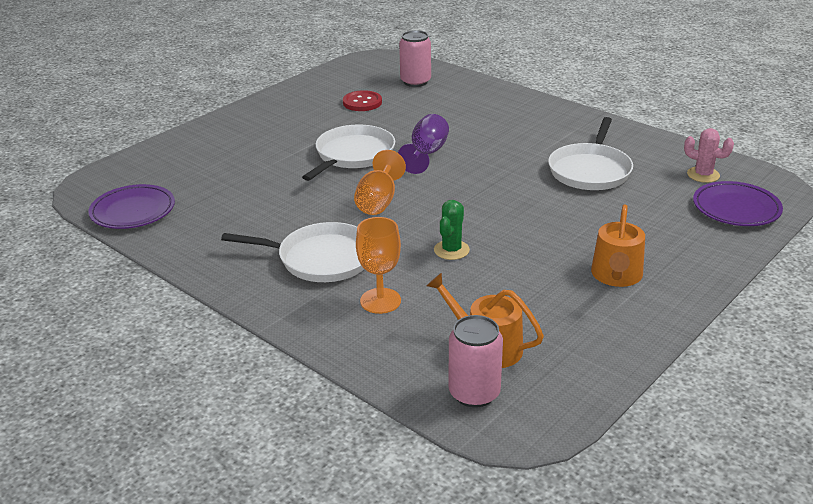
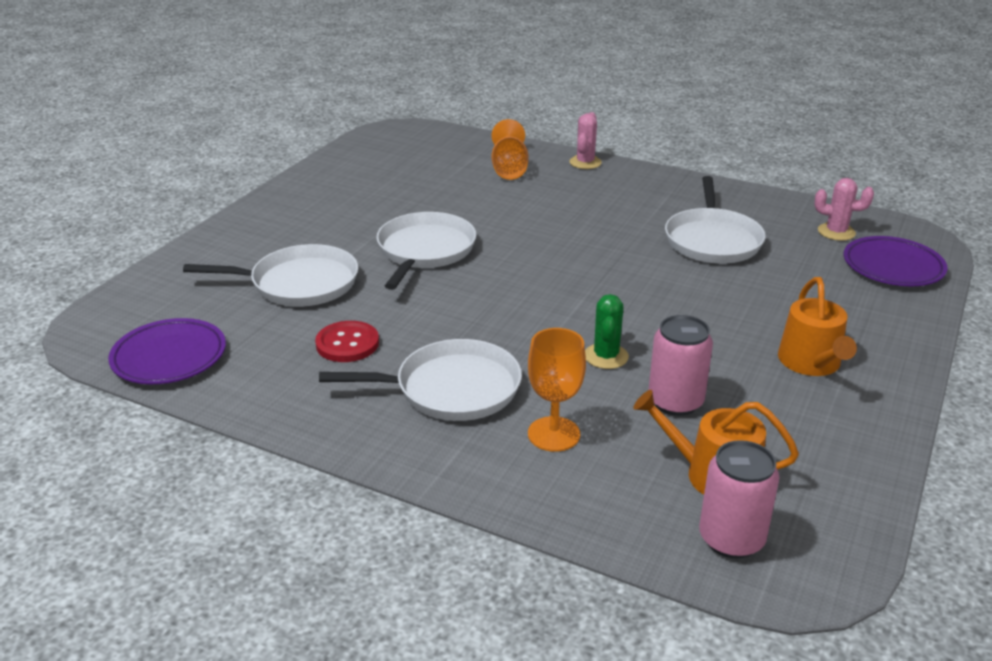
camera: 15 degrees left, 0 degrees up
(247, 169) = (299, 283): none -> white pan
(362, 102) = (403, 185): red button -> red button (347, 344)
(378, 202) = (486, 306): orange goblet -> orange goblet (509, 169)
(415, 82) = (455, 154): pink can -> pink can (675, 402)
(426, 154) = (514, 240): purple goblet -> none
(518, 97) = (585, 162): none -> pink cactus

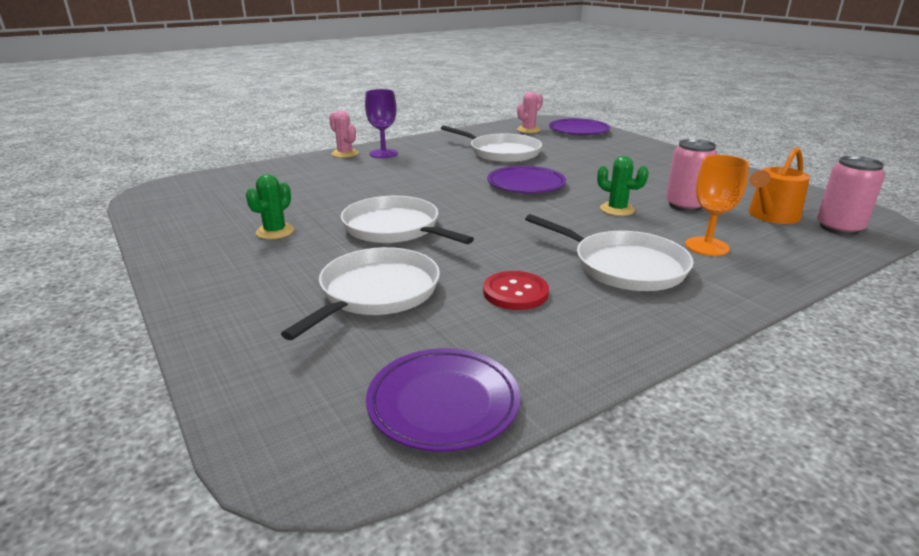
camera: 60 degrees left, 5 degrees down
(367, 205) = (275, 232): none -> green cactus
(451, 389) = (624, 266): white pan -> white pan turned 105 degrees clockwise
(509, 169) = (311, 174): orange goblet -> none
(612, 180) = (383, 154): none -> purple goblet
(618, 283) = (526, 184): none -> purple plate
(811, 363) = (663, 168): orange watering can -> none

